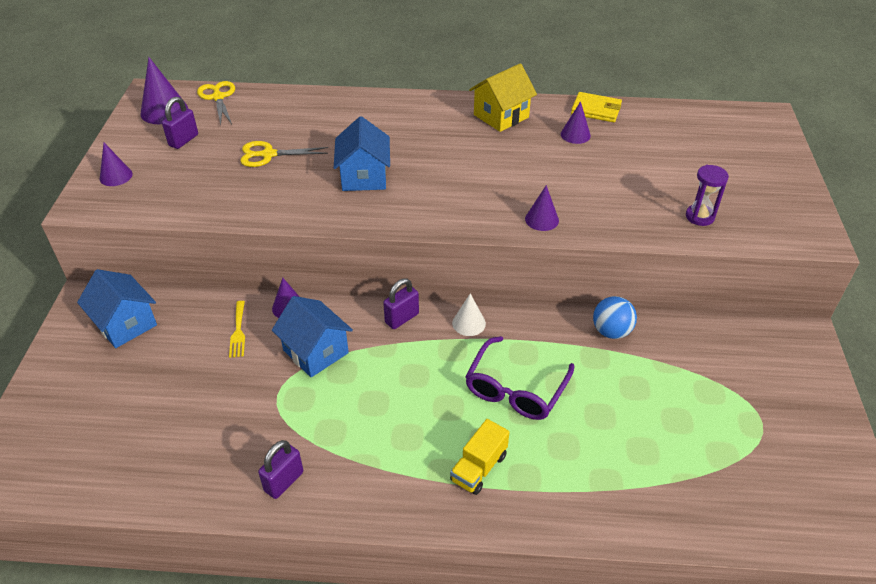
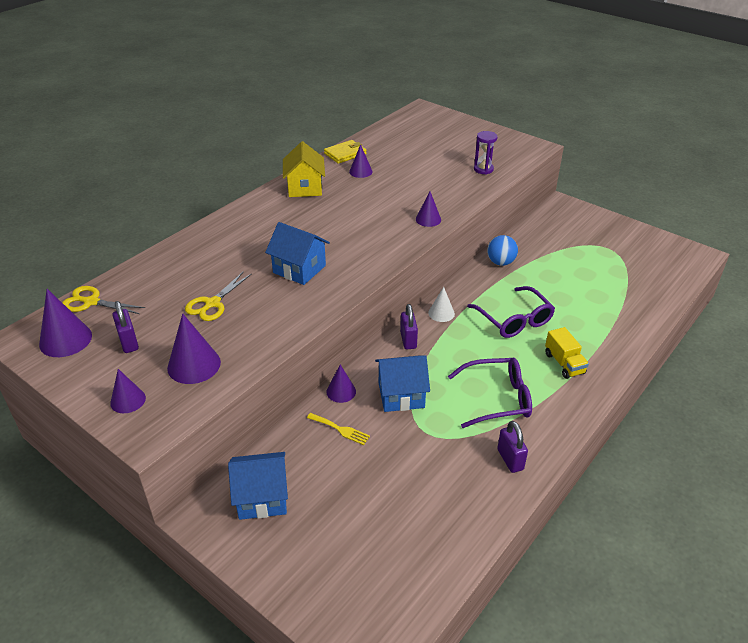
camera: 55 degrees left, 5 degrees down
(181, 186) = (194, 365): none -> purple cone
(369, 430) = (497, 399): none -> purple glasses

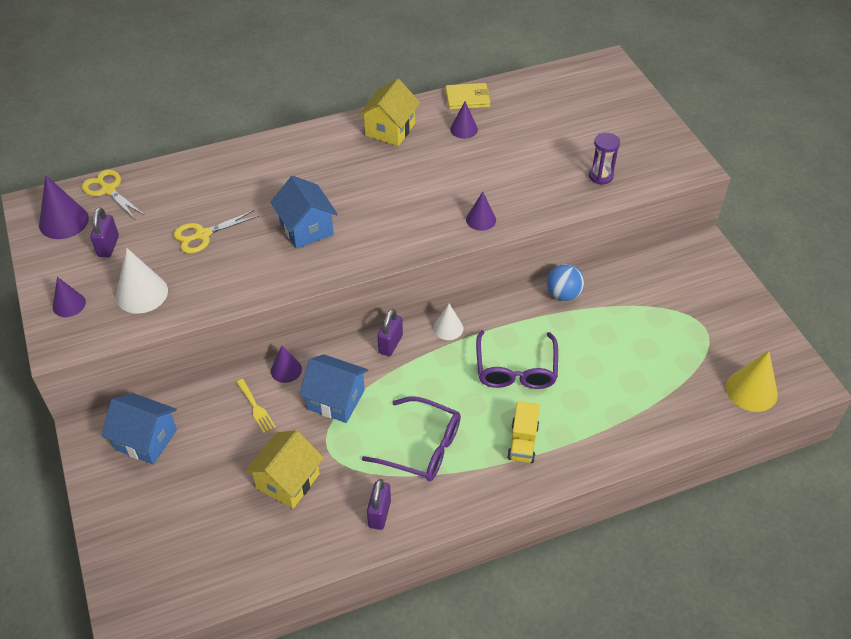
camera: 30 degrees right, 10 degrees up
(194, 365) = (141, 293): purple cone -> white cone
(416, 471) = (288, 481): none -> yellow house
(671, 272) = (751, 390): none -> yellow cone

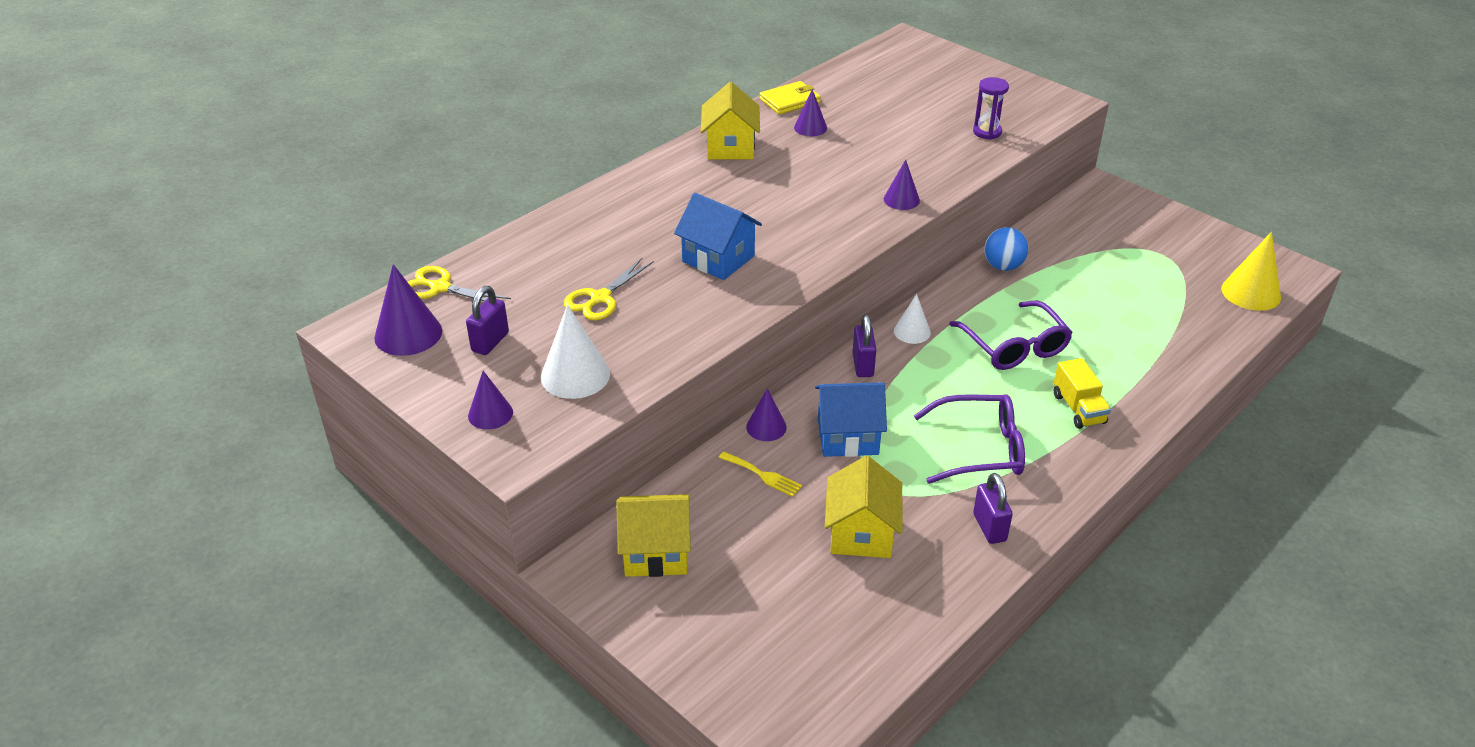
camera: 25 degrees left, 10 degrees down
(108, 246) = (490, 342): purple padlock -> purple padlock turned 45 degrees clockwise
(146, 440) = (656, 552): blue house -> yellow house

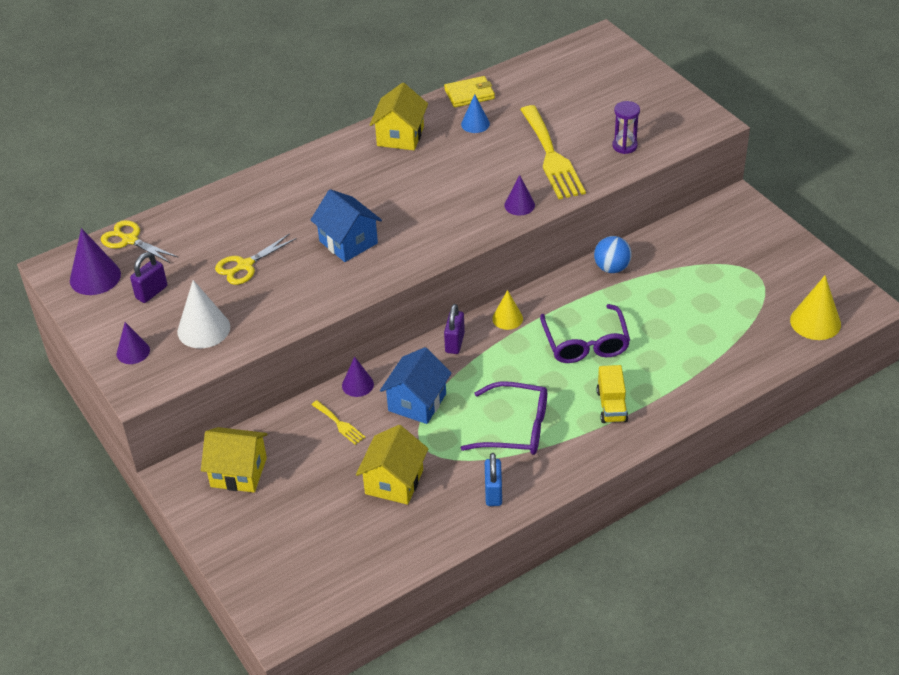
camera: 15 degrees right, 5 degrees up
(810, 127) = (475, 124): purple cone -> blue cone
(848, 437) = (417, 402): blue house -> blue house turned 75 degrees counterclockwise
(912, 150) = (551, 156): none -> yellow fork
(912, 332) = (507, 318): white cone -> yellow cone
(989, 527) = (493, 493): purple padlock -> blue padlock

